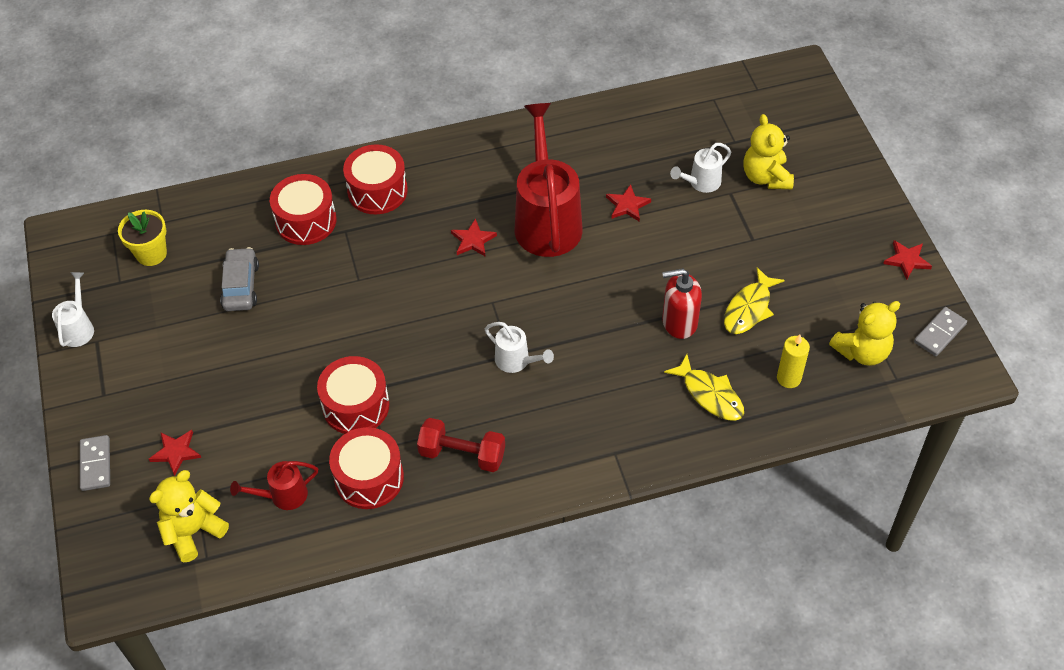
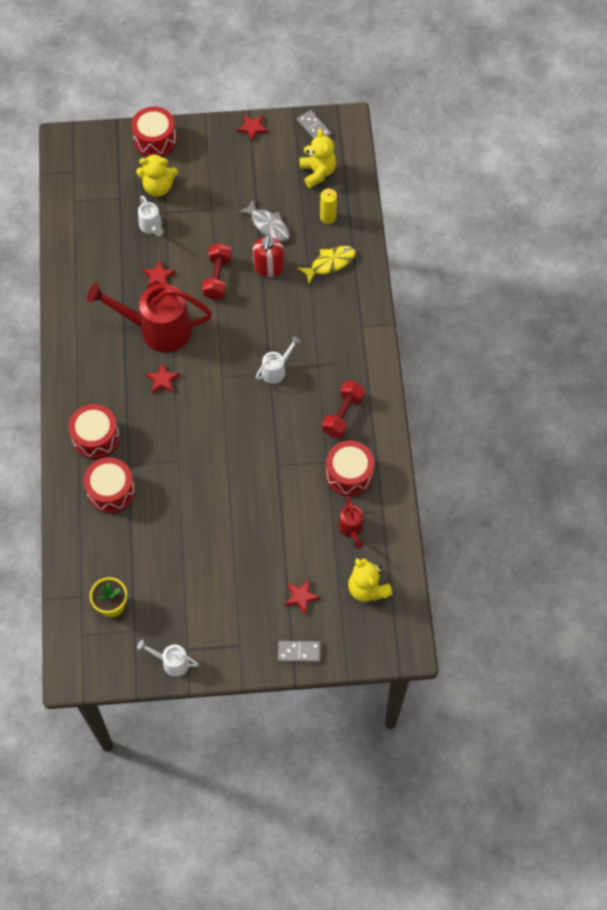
camera: 80 degrees left, 10 degrees up
(241, 286) = (162, 542): grey car -> none
(356, 406) = (289, 475): red drum -> red drum (155, 139)
(644, 268) = (217, 278): none -> red dumbbell
(749, 308) = (268, 225): yellow fish -> grey fish

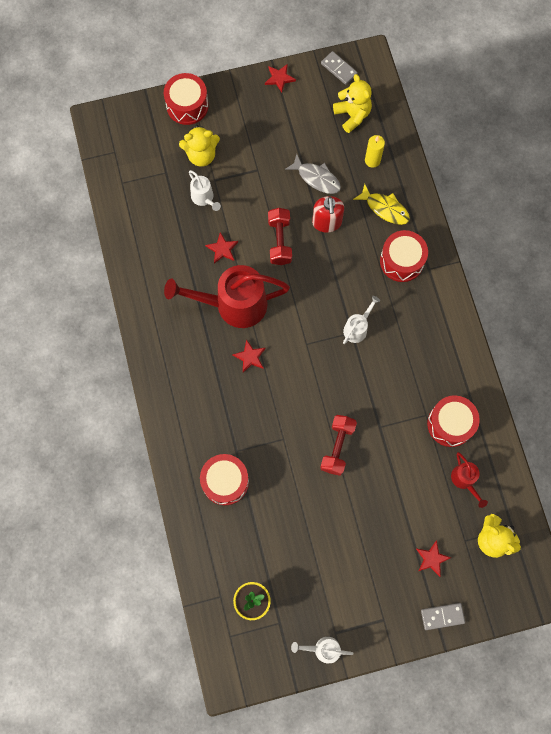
camera: 10 degrees left, 10 degrees up
(96, 437) = (198, 428): red drum -> red drum (401, 261)
(330, 263) = (385, 208): yellow fish -> yellow fish turned 75 degrees clockwise
(343, 415) = (431, 364): red dumbbell -> red dumbbell (337, 447)

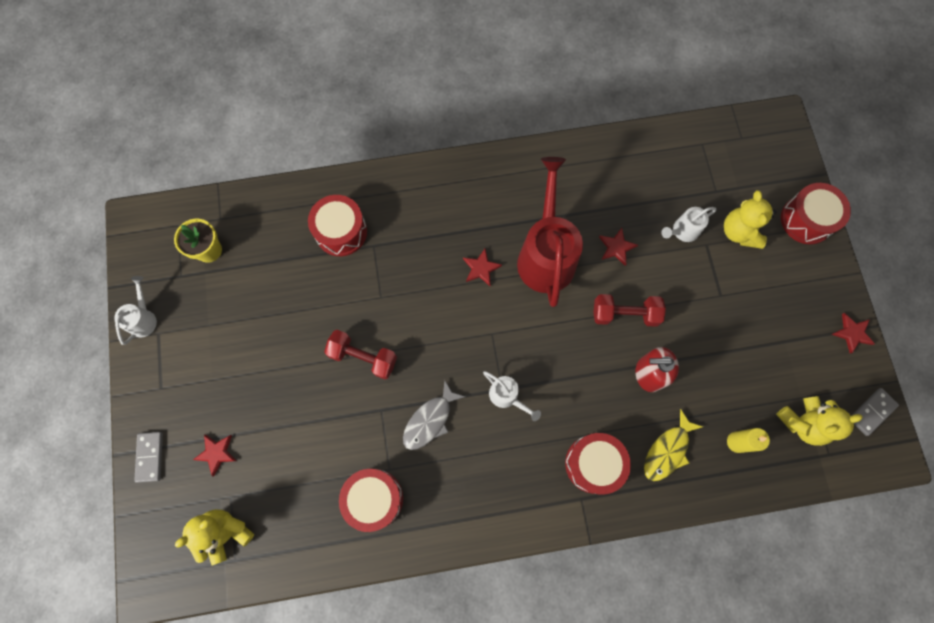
camera: 95 degrees right, 0 degrees up
(316, 178) = (710, 367): grey fish -> grey fish (430, 420)
(465, 481) = (301, 507): red watering can -> none

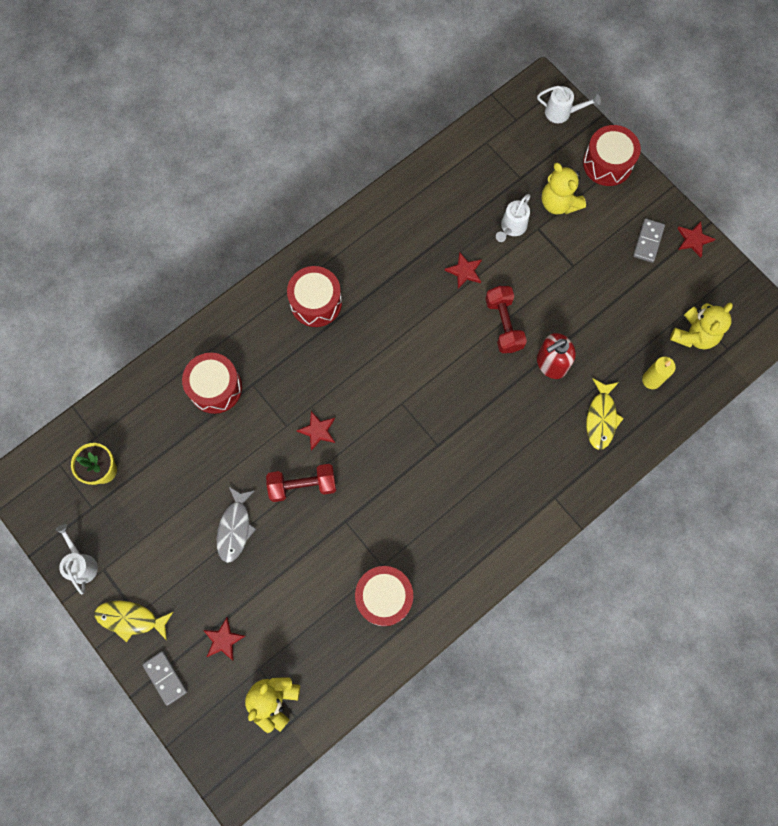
camera: 30 degrees left, 0 degrees up
(153, 389) = (131, 619): none -> yellow fish
(430, 420) = (392, 505): grey fish -> grey fish (235, 528)
(481, 268) = (359, 352): red star -> red star (317, 431)
(507, 397) = (446, 449): white watering can -> white watering can (562, 113)
(546, 254) = (408, 310): red watering can -> none
(593, 464) = (548, 463): red drum -> red drum (316, 302)
(625, 314) = (503, 324): red dumbbell -> red dumbbell turned 75 degrees counterclockwise
(871, 412) = (742, 296): grey domino -> grey domino (648, 241)

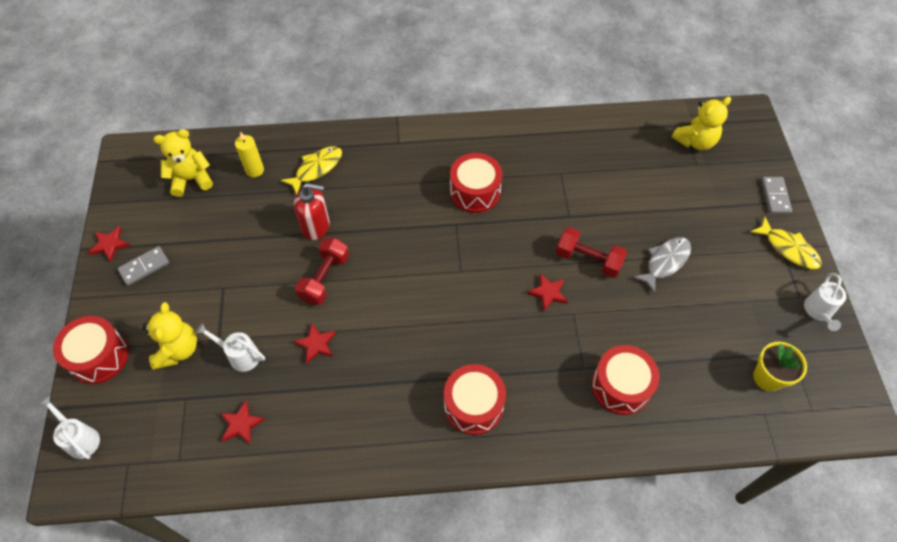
camera: 145 degrees left, 15 degrees down
(223, 640) = (715, 195): red star -> red star (241, 424)
(384, 597) = (573, 154): red drum -> red drum (475, 192)
(511, 228) = (240, 355): white watering can -> white watering can turned 135 degrees counterclockwise

